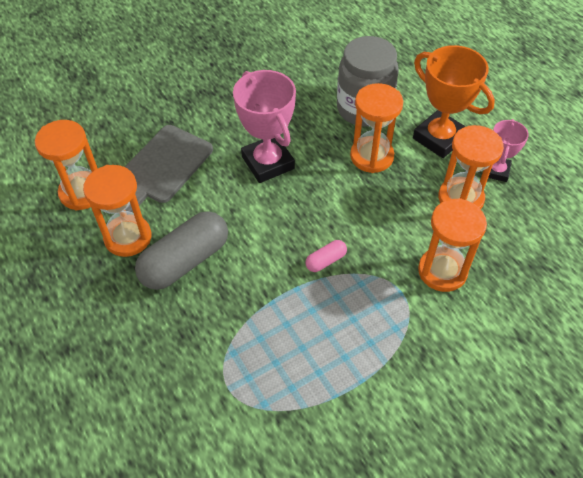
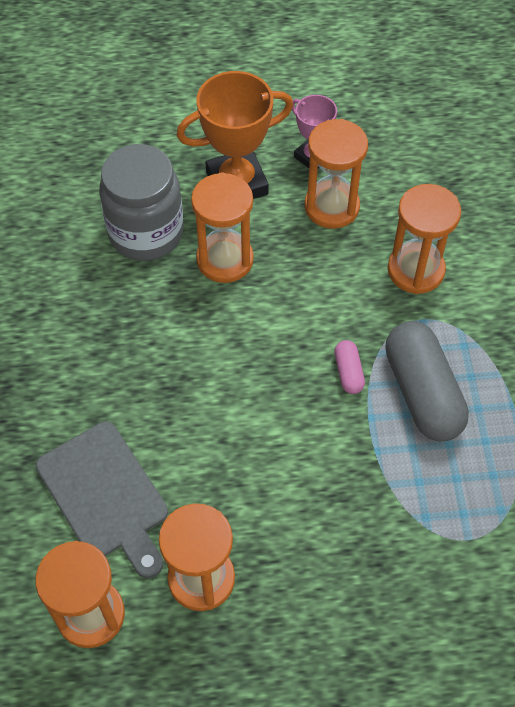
camera: 65 degrees left, 5 degrees up
(185, 261) = (274, 522): grey capsule -> grey capsule (422, 392)
(268, 163) = (170, 371): pink trophy -> none

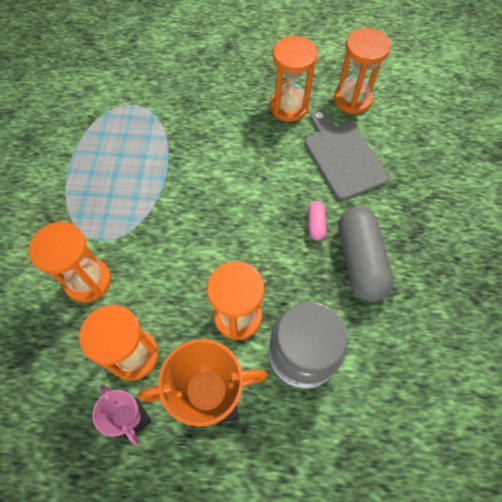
camera: 170 degrees left, 5 degrees up
(348, 372) = (168, 209): pink capsule -> pink capsule (315, 224)
(422, 392) = (123, 188): grey capsule -> grey capsule (360, 261)

